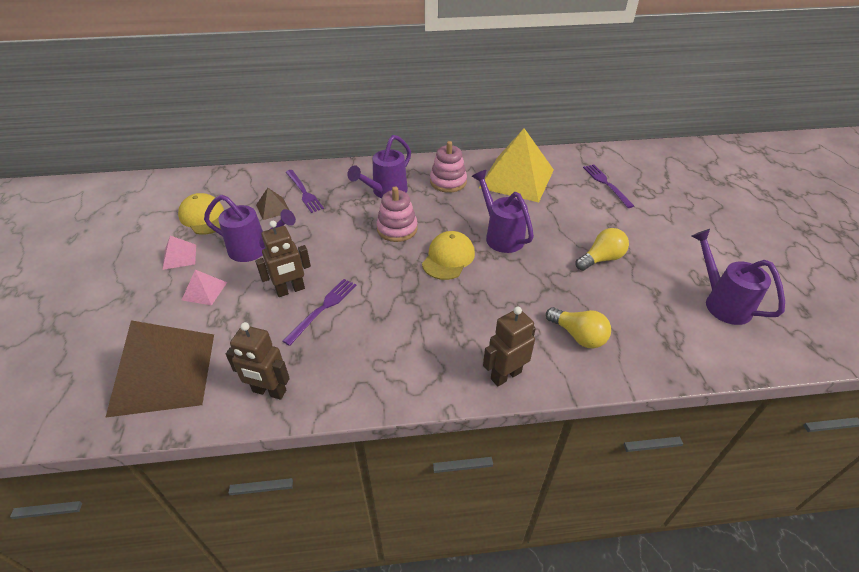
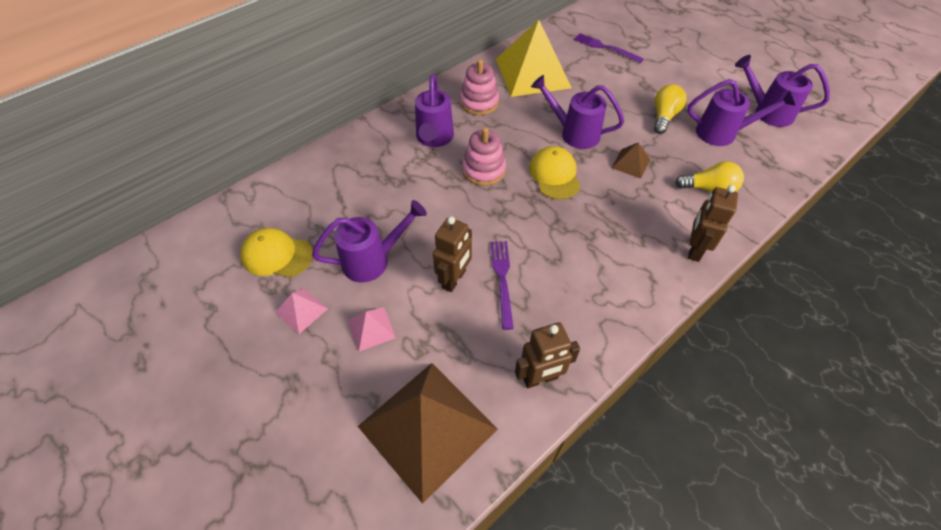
camera: 35 degrees left, 10 degrees up
(273, 208) = (341, 209): brown pyramid -> brown pyramid (631, 163)
(303, 192) = (353, 176): purple fork -> none
(648, 298) = (722, 133): none -> purple watering can

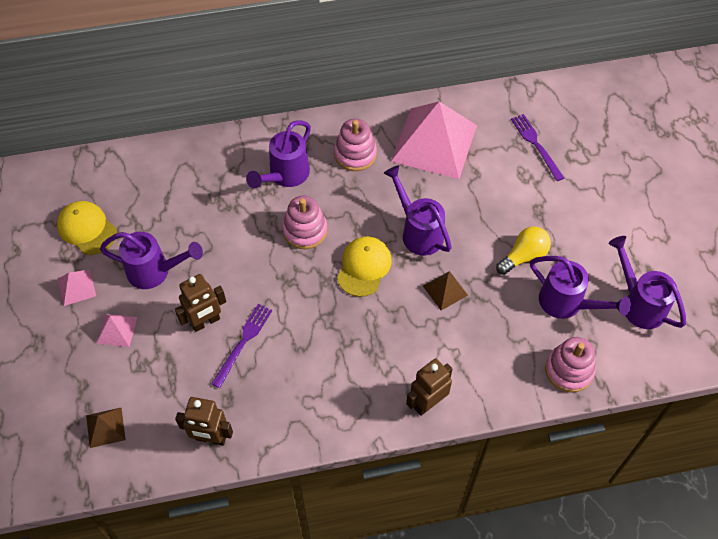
camera: 30 degrees right, 5 degrees up
(427, 427) = (105, 427): brown pyramid -> brown pyramid, size x0.43
(532, 73) = (434, 143): yellow pyramid -> pink pyramid
(709, 189) = (496, 354): yellow light bulb -> none
(768, 175) = (569, 370): none -> pink stacking toy

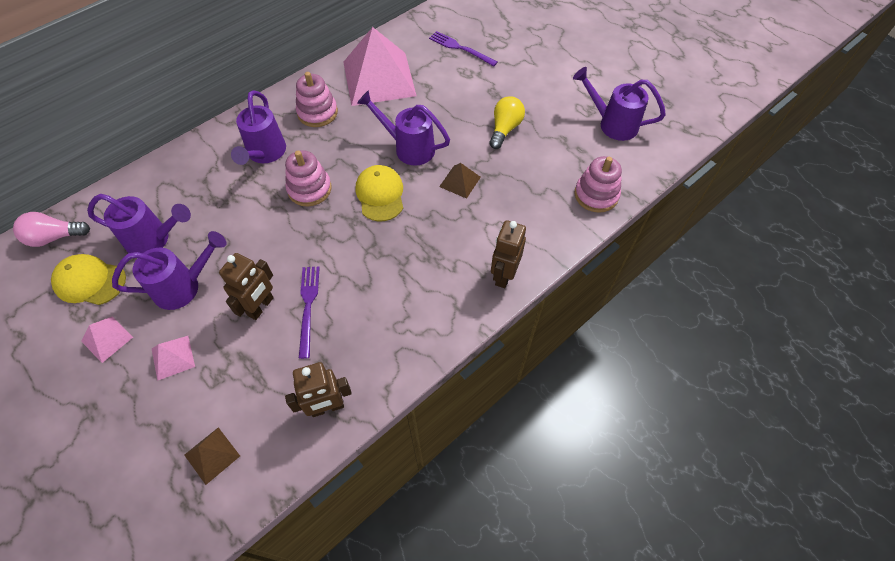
camera: 30 degrees left, 0 degrees up
(79, 174) = (55, 237): none -> pink light bulb
(567, 303) = (560, 148): purple watering can -> purple watering can (154, 240)

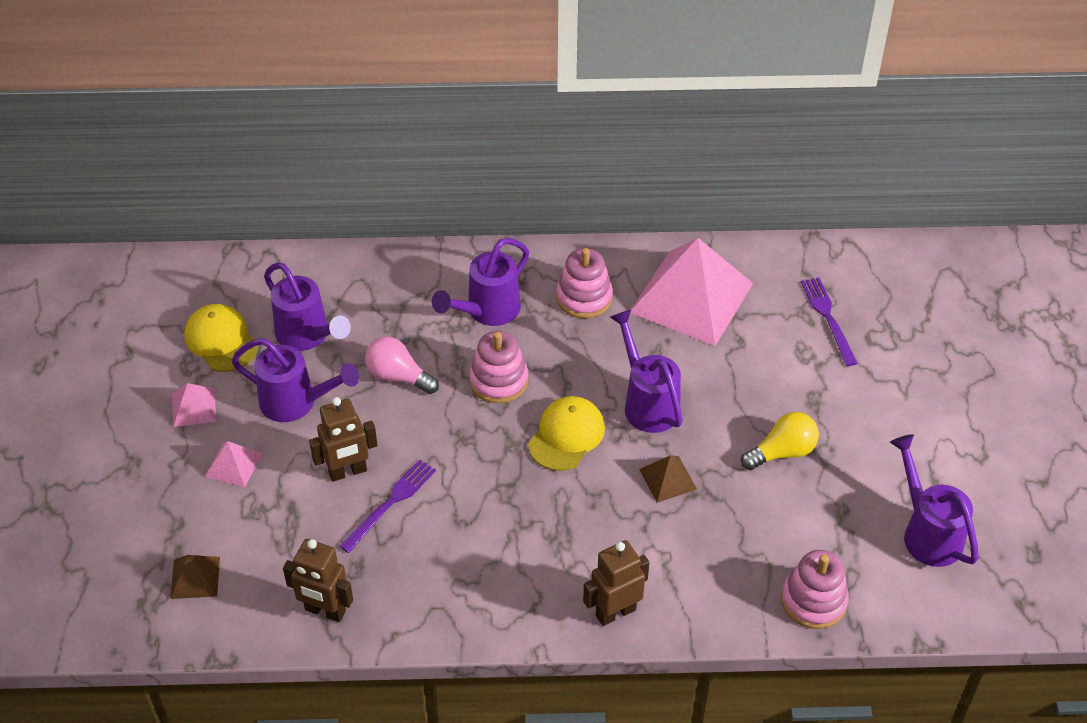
camera: 40 degrees right, 10 degrees down
(55, 237) = (225, 275): pink light bulb -> pink light bulb (398, 376)

